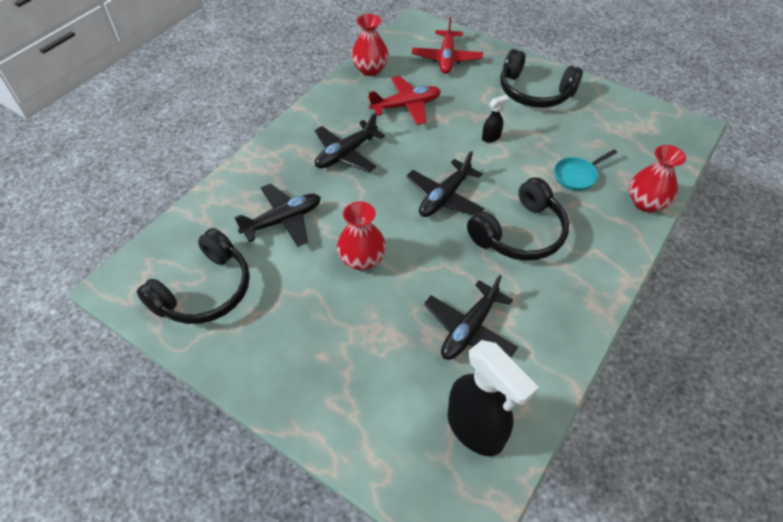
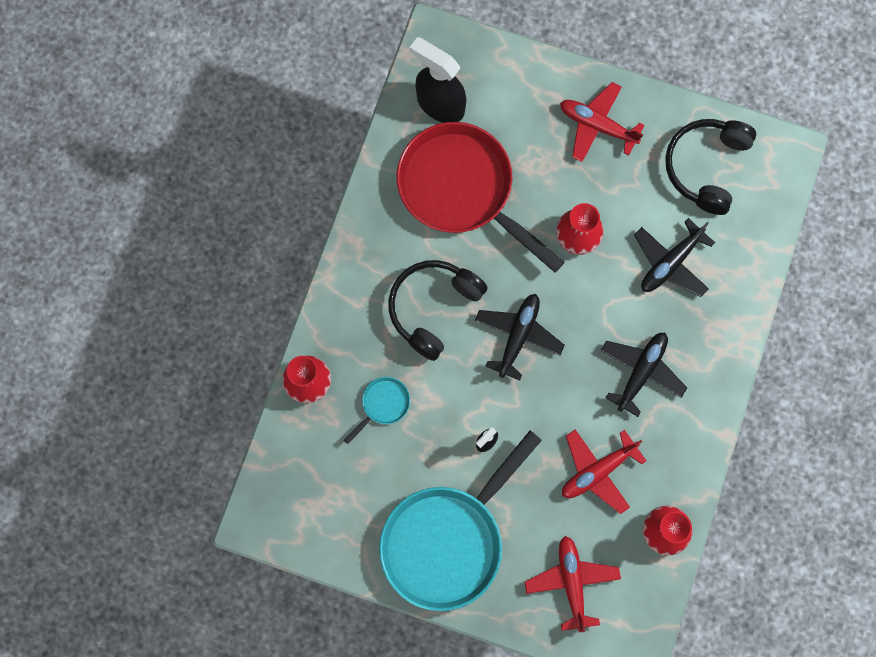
camera: 165 degrees right, 25 degrees up
(298, 358) = (597, 125): none -> red plane
(469, 329) = (462, 189): black plane -> red pan
(534, 92) = (447, 540): black headphones -> turquoise pan

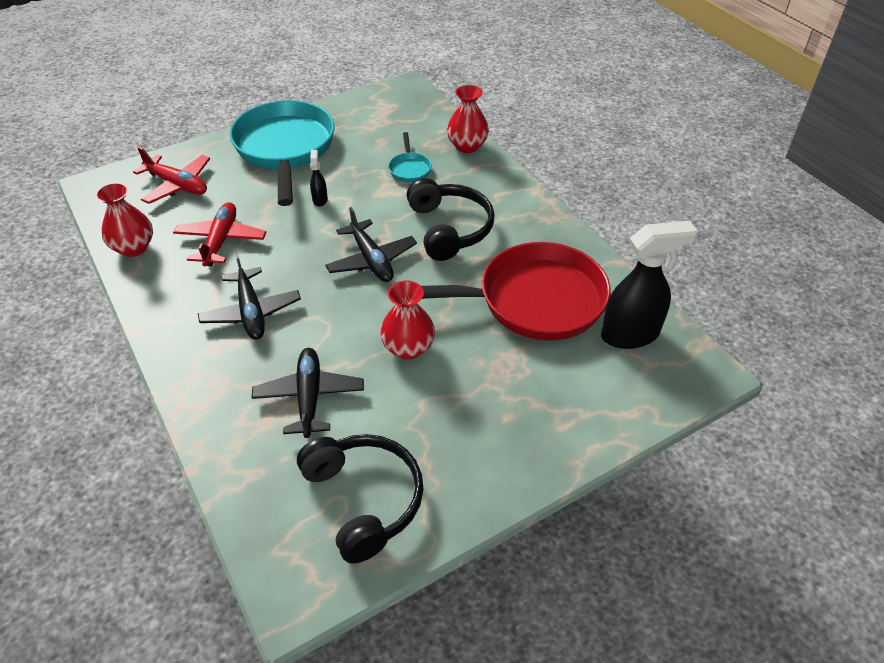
camera: 130 degrees right, 30 degrees down
(597, 125) = (500, 437): red plane -> none

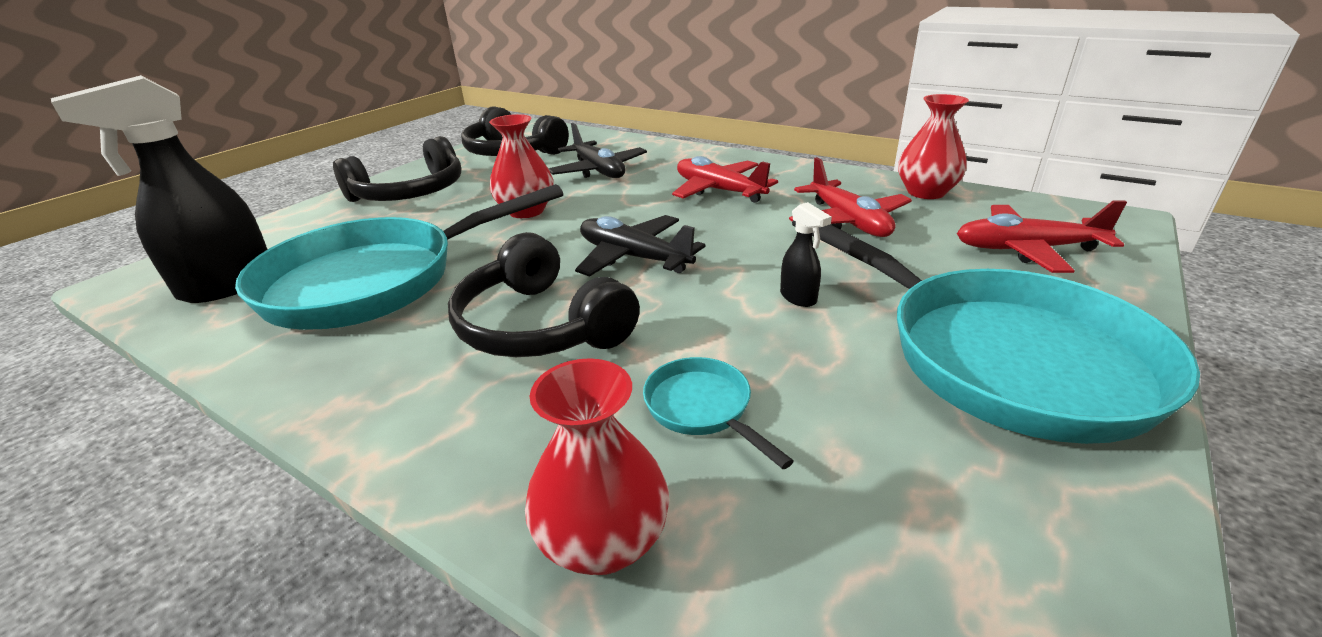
camera: 155 degrees right, 15 degrees down
(251, 312) = (719, 191): black plane -> red plane
(497, 433) = (410, 193): none -> black headphones
(532, 301) = (375, 281): red pan -> turquoise pan

